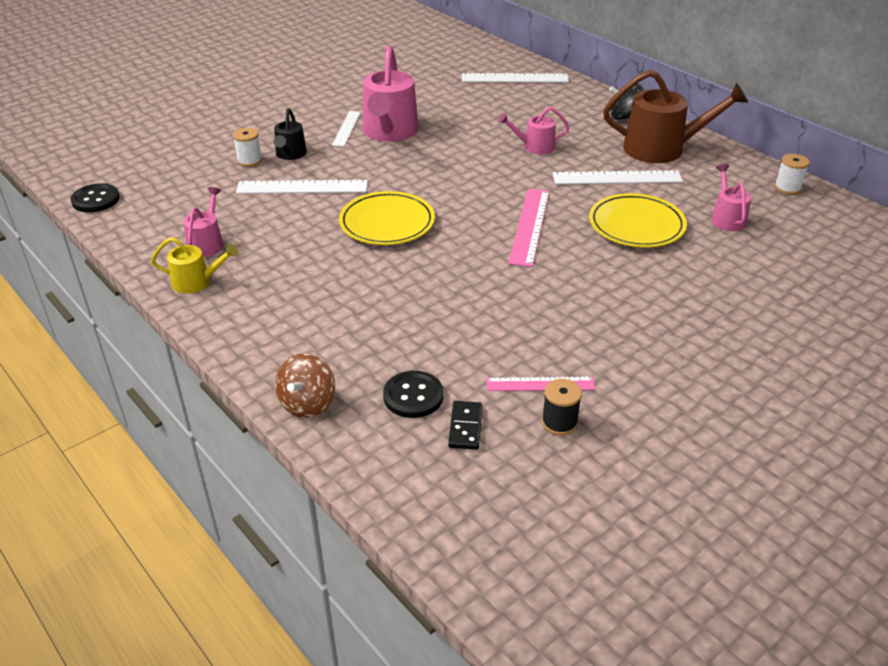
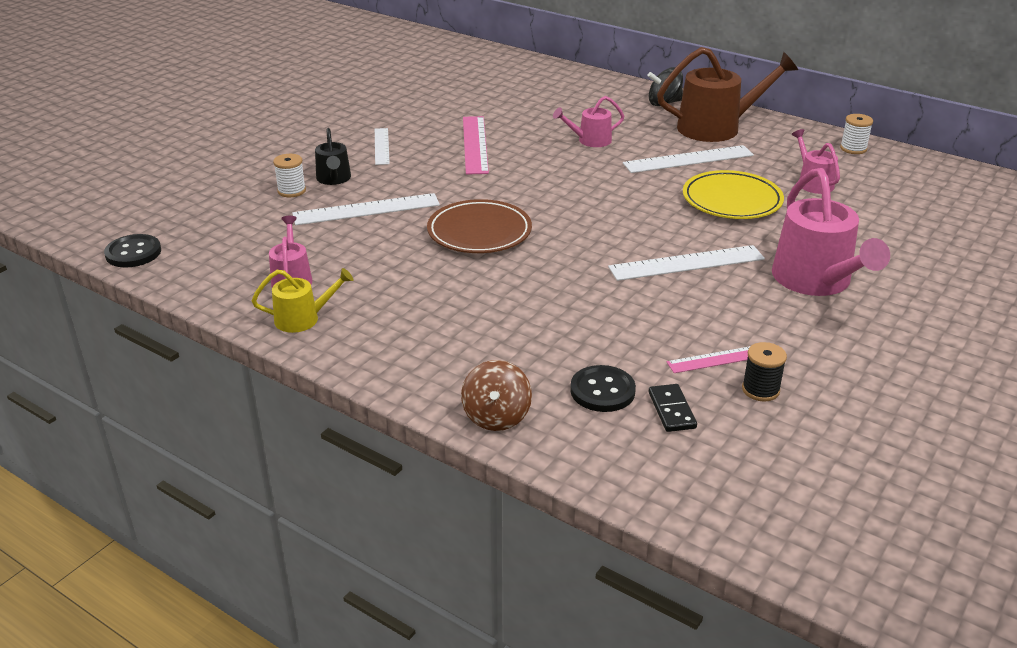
camera: 15 degrees left, 5 degrees down
(387, 223) = (479, 232): yellow plate -> brown plate
(389, 132) = (430, 144): pink watering can -> pink watering can (816, 281)
(514, 78) = (532, 78): white ruler -> white ruler (686, 263)
(529, 226) = (628, 215): pink ruler -> pink ruler (475, 144)

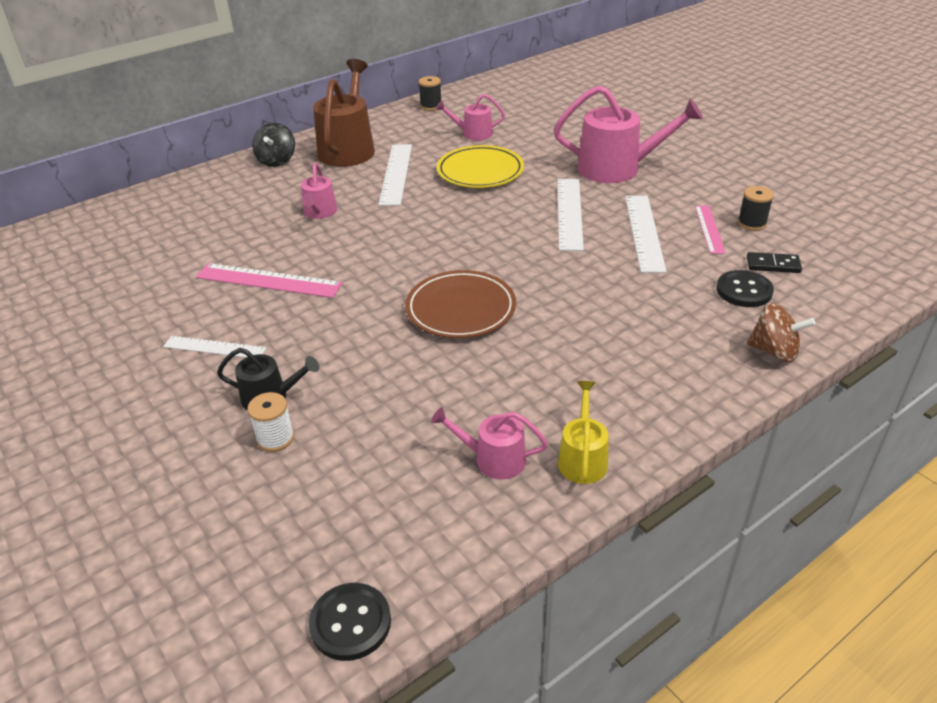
camera: 70 degrees left, 5 degrees up
(366, 209) = (365, 380): white ruler -> white ruler (644, 232)
(853, 148) = (431, 106): white spool -> black spool

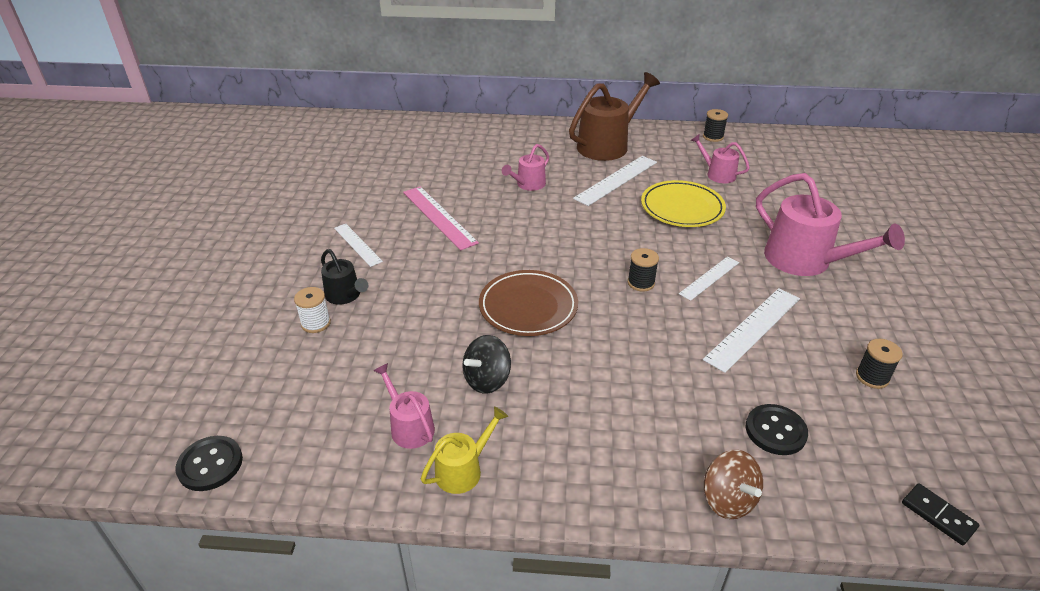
camera: 40 degrees right, 0 degrees up
(277, 160) = (549, 133): black spinning top -> black spinning top (487, 380)
(525, 243) = (641, 283): none -> black spool
(569, 213) = (709, 278): white ruler -> white ruler, size x0.63
(709, 229) = (820, 359): pink ruler -> none
(773, 265) = (838, 426): black domino -> black domino (938, 515)

